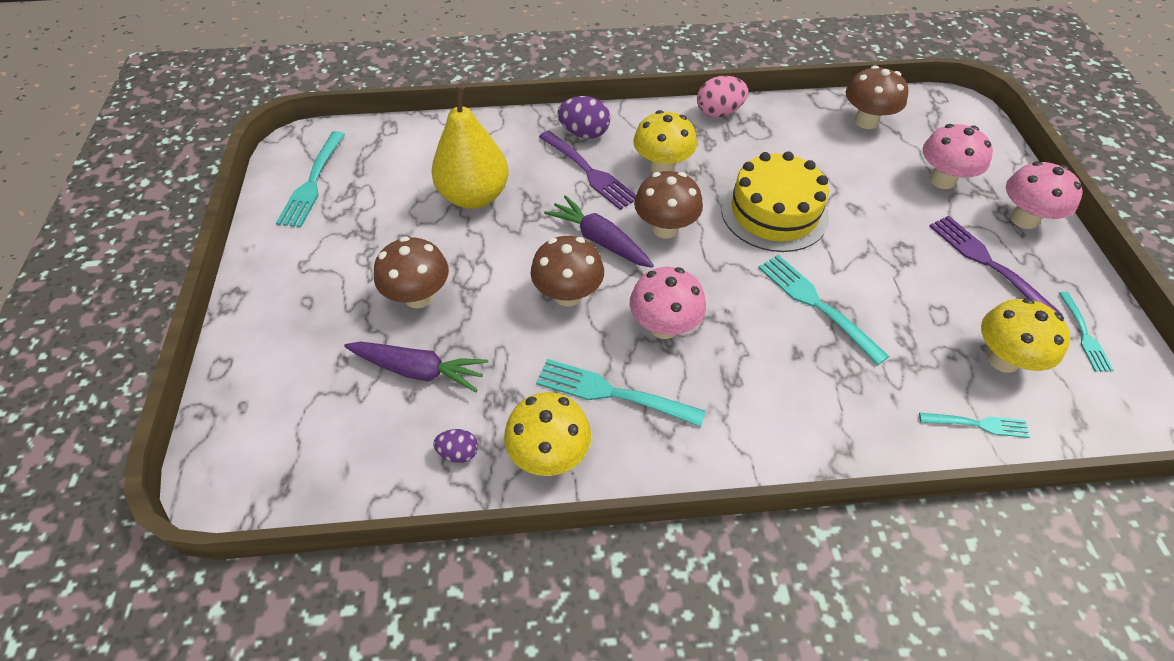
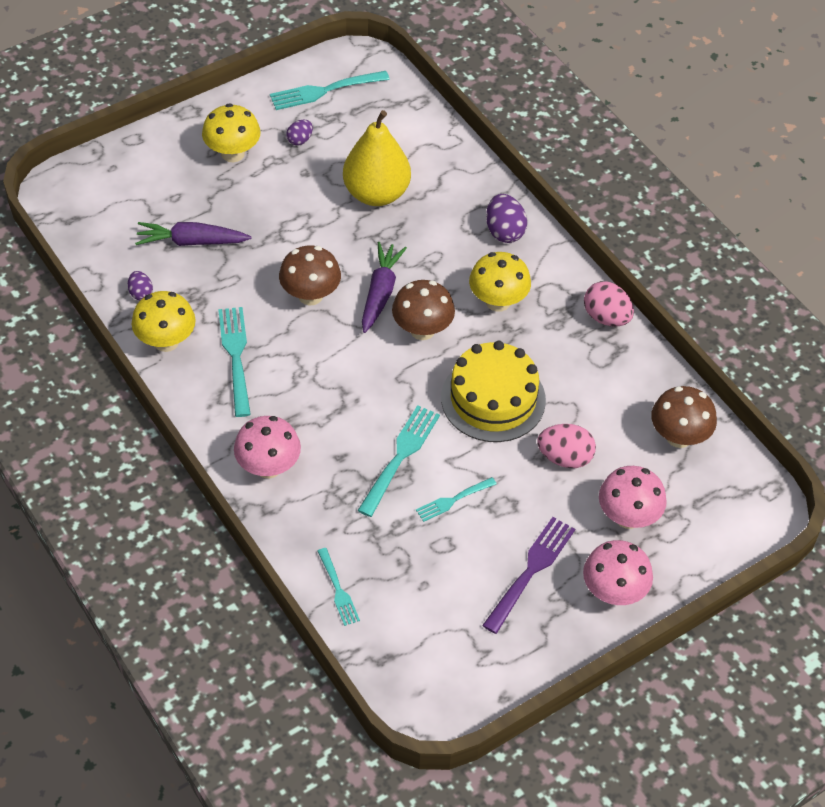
camera: 60 degrees right, 0 degrees up
(357, 224) = (300, 140): none -> purple egg
(418, 296) = (254, 210): brown mushroom -> none
(419, 370) = (191, 242): purple carrot -> purple carrot turned 105 degrees clockwise
(588, 171) = (456, 254): purple fork -> none
(664, 326) = (315, 365): pink mushroom -> pink mushroom (268, 467)
(862, 193) = (565, 458): none -> pink egg
(1003, 359) = (417, 598): yellow mushroom -> yellow mushroom (233, 153)
(1083, 334) = (484, 654): turquoise fork -> turquoise fork (453, 500)

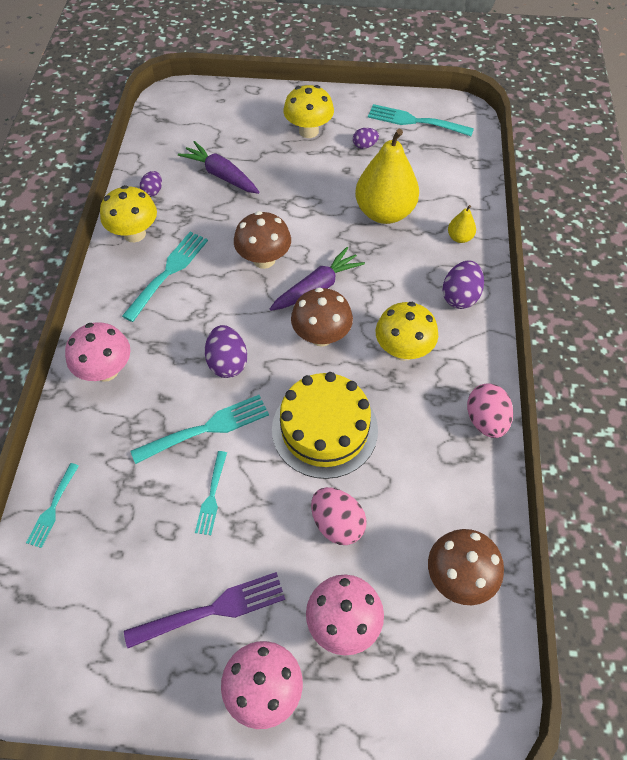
camera: 40 degrees right, 5 degrees up
(366, 397) = (227, 363): none -> purple egg
(453, 500) = (212, 495): turquoise fork -> turquoise fork turned 90 degrees counterclockwise
(460, 181) = (459, 237): none -> yellow pear

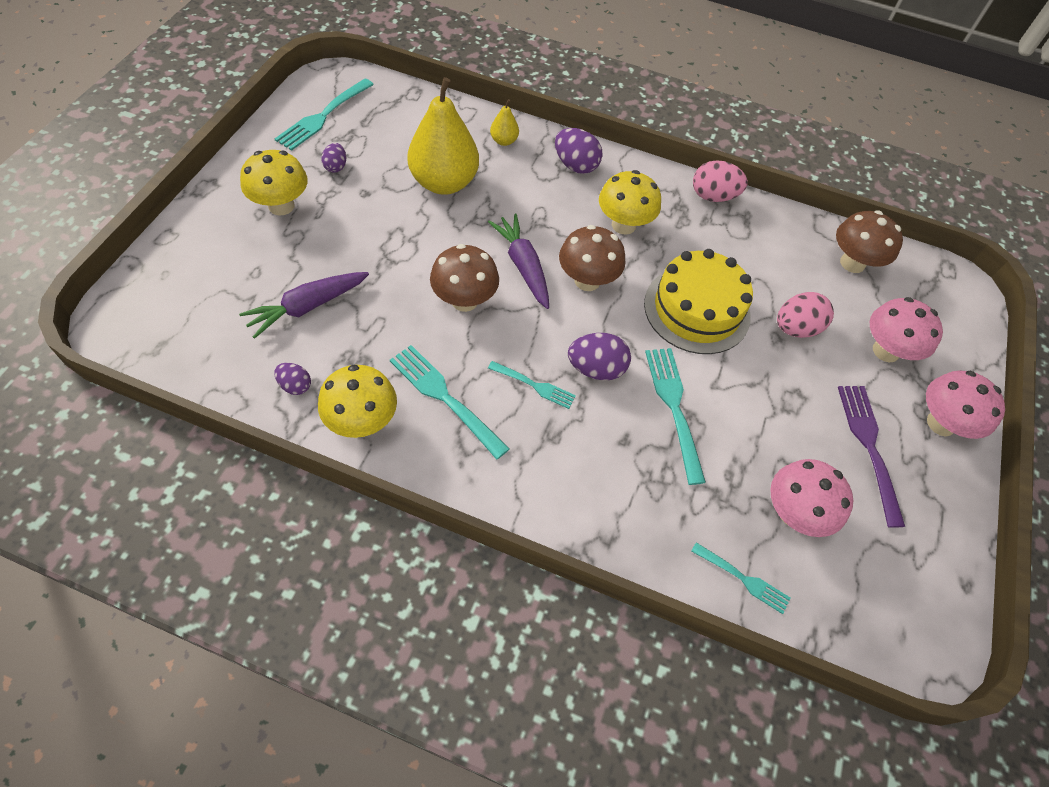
camera: 80 degrees left, 0 degrees up
(106, 370) = (571, 492): pink mushroom -> pink mushroom (793, 513)
(212, 495) = (752, 420): turquoise fork -> turquoise fork (534, 385)

